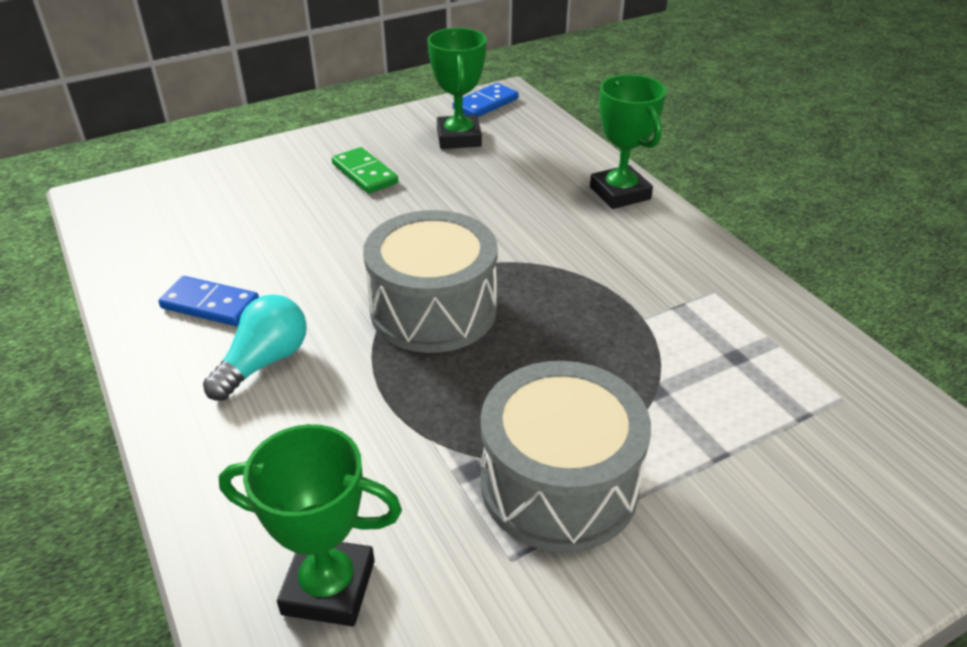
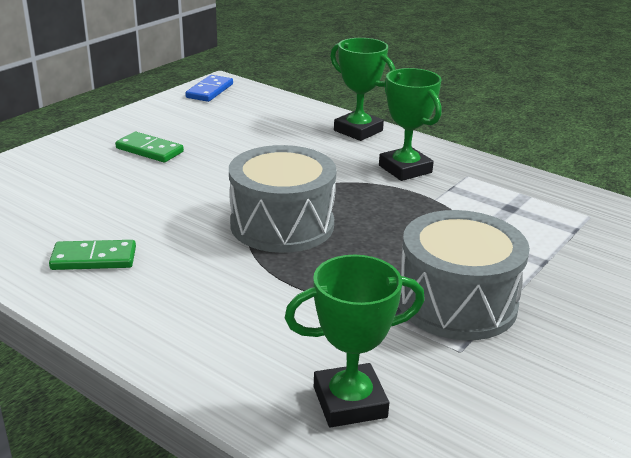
camera: 25 degrees left, 10 degrees down
(210, 304) = (94, 258): blue domino -> green domino
(264, 362) = (176, 285): turquoise light bulb -> none
(459, 138) = (207, 115): green trophy -> green trophy (405, 169)

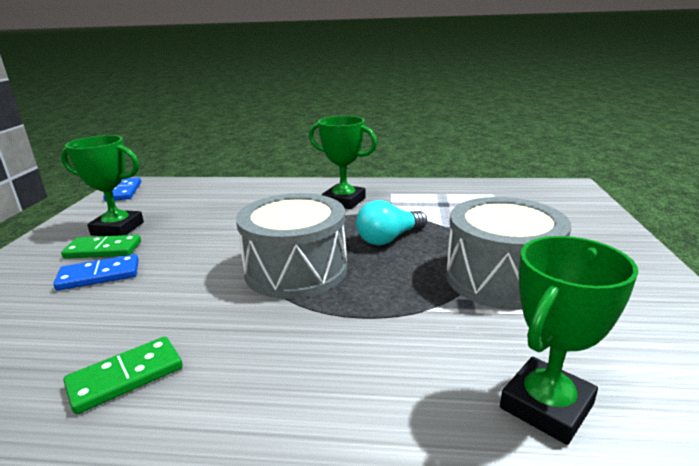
camera: 30 degrees left, 5 degrees down
(130, 173) = (99, 275): none -> blue domino
(358, 131) = (279, 187): green trophy -> green trophy (118, 228)
(400, 226) = (389, 238): none -> turquoise light bulb

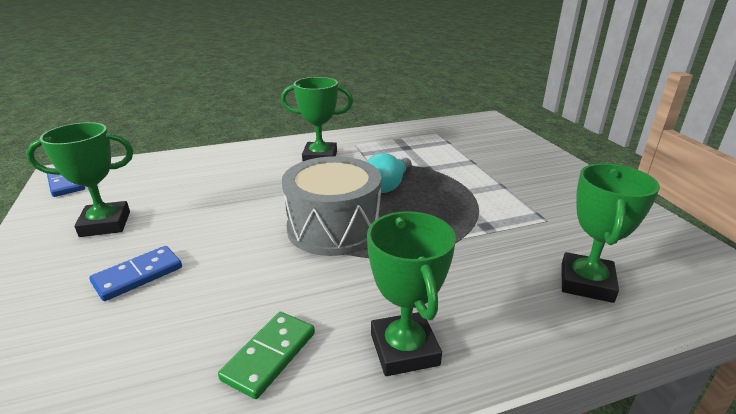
camera: 25 degrees left, 5 degrees up
(103, 250) = (113, 249): green domino -> none
(250, 414) = (404, 349): none -> green trophy
(500, 278) = (494, 201): grey drum -> none

